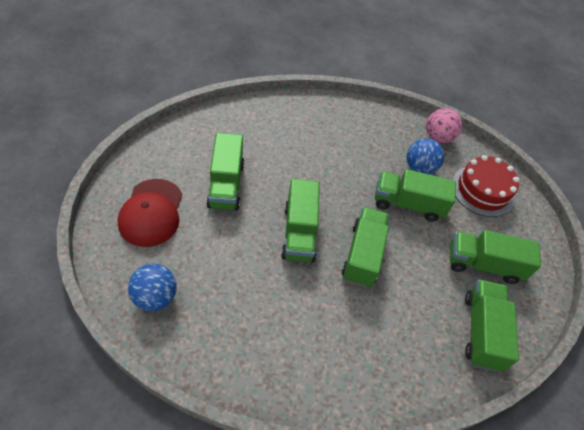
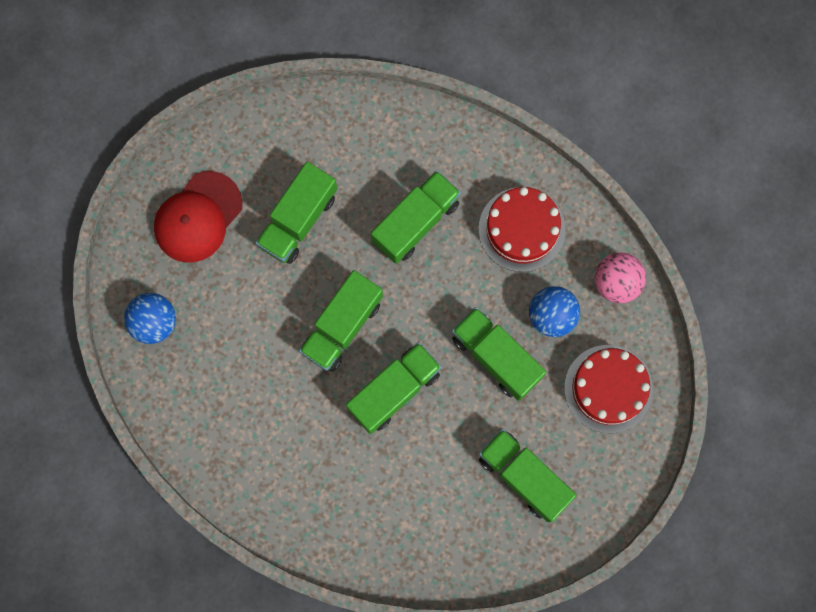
camera: 40 degrees right, 25 degrees up
(366, 134) = (521, 229): none -> red cake
(481, 331) = (457, 542): green truck -> green truck (415, 222)

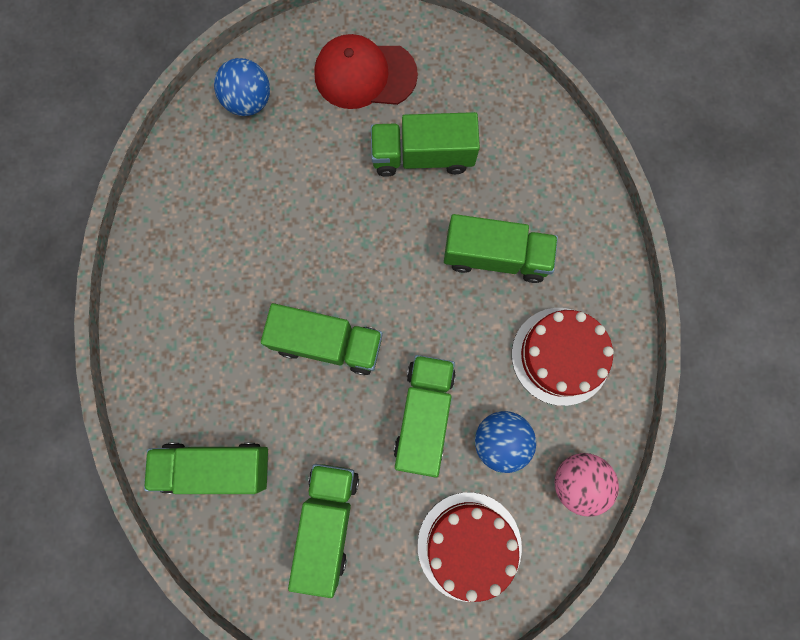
camera: 55 degrees right, 0 degrees up
(342, 326) = (354, 257): green truck -> green truck (216, 467)

